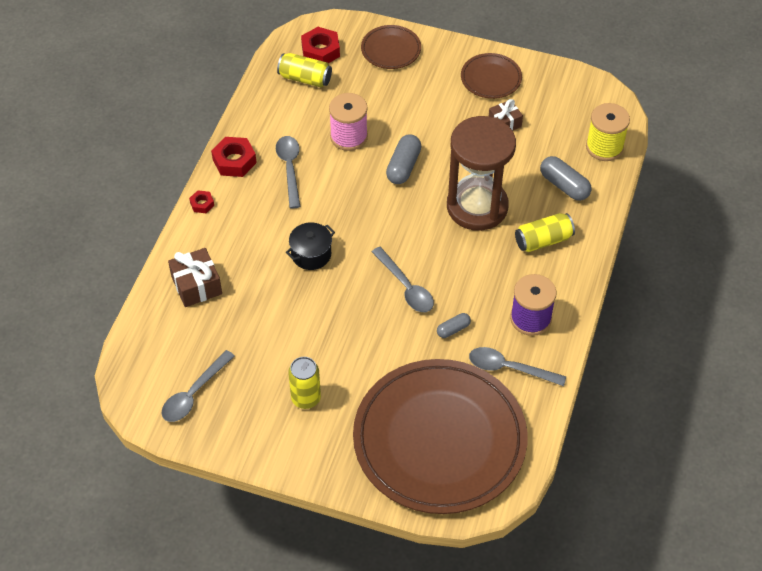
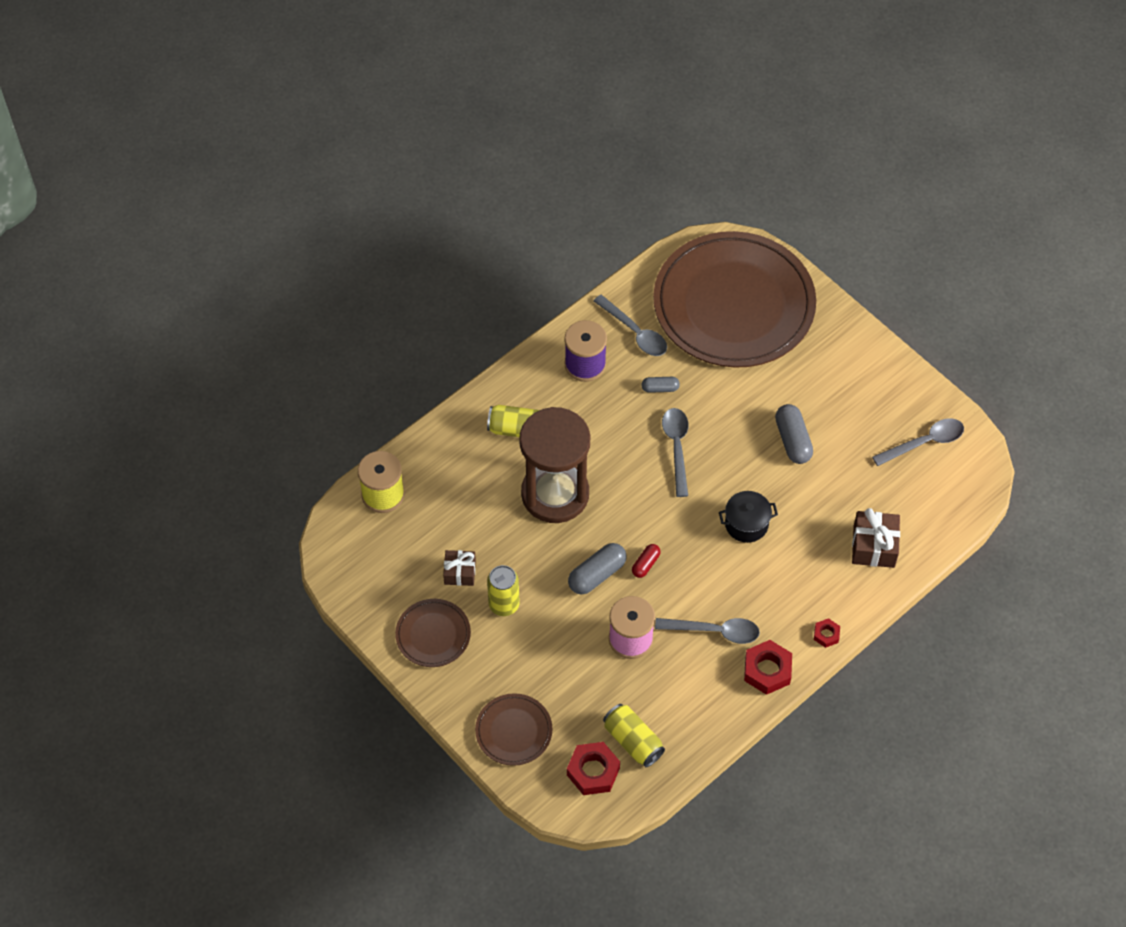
camera: 150 degrees left, 5 degrees up
(290, 169) = (714, 631): grey spoon -> grey spoon turned 105 degrees counterclockwise
(306, 398) = (827, 391): yellow can -> yellow can (504, 604)
(371, 190) = (645, 564): none -> red capsule
(564, 185) = (455, 474): grey capsule -> grey capsule (792, 440)

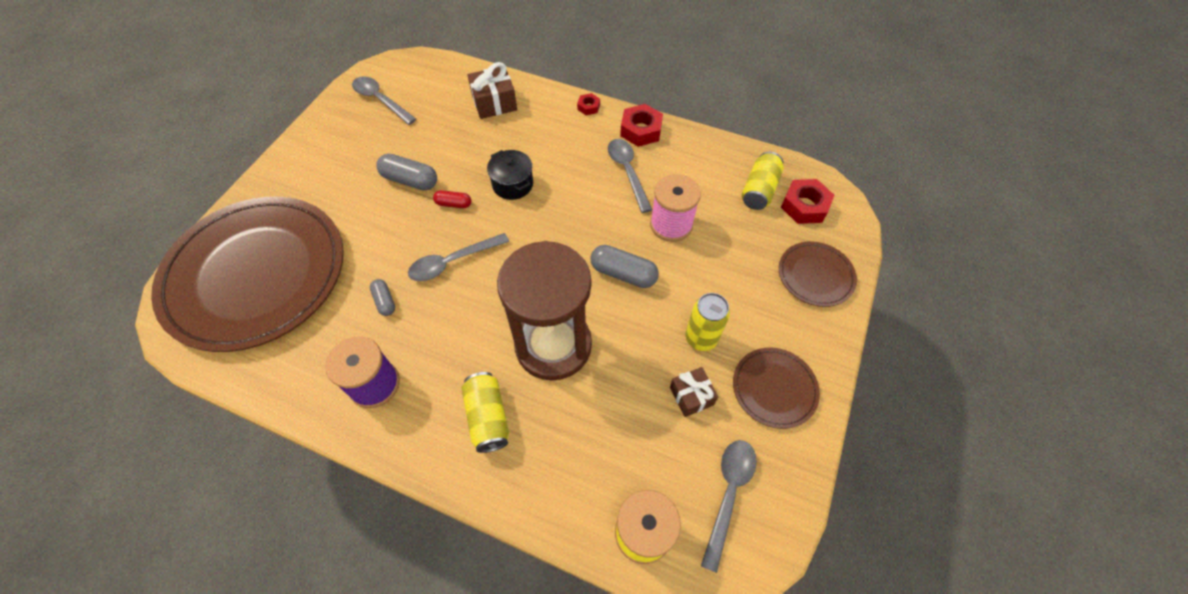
camera: 115 degrees left, 0 degrees up
(635, 332) = (315, 352): grey spoon -> grey spoon (728, 494)
(645, 564) = (591, 240): red capsule -> red capsule (453, 204)
(792, 440) = (410, 180): grey capsule -> grey capsule turned 60 degrees clockwise

